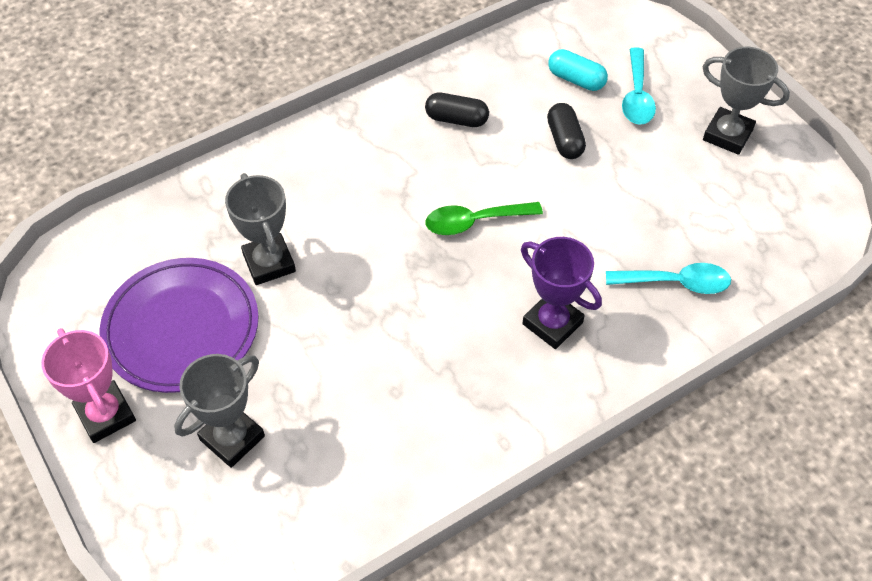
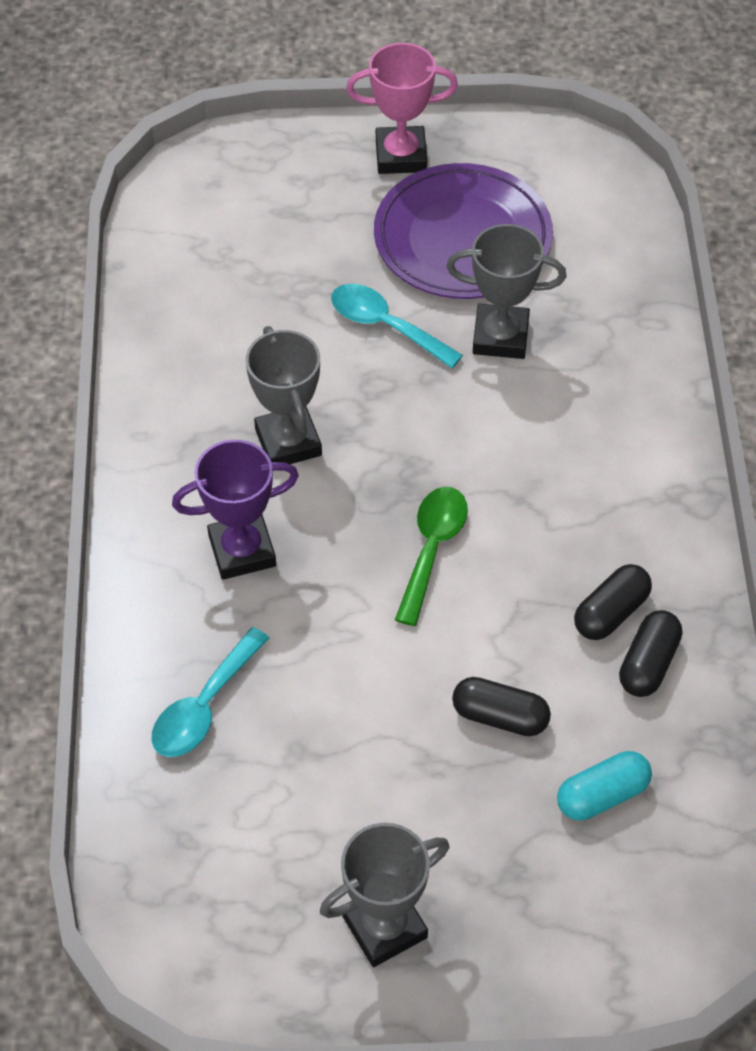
camera: 120 degrees right, 0 degrees up
(232, 438) = (307, 234): grey trophy -> grey trophy (288, 442)
(478, 91) = (648, 663): none -> black capsule
(637, 96) = (525, 854): turquoise spoon -> turquoise spoon (385, 326)

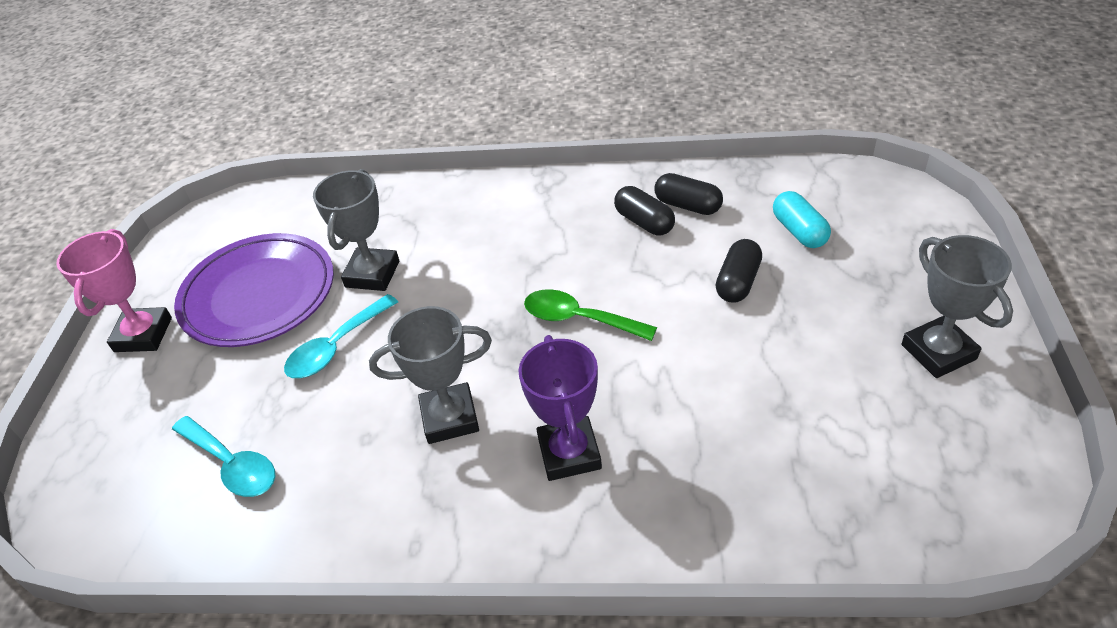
camera: 80 degrees left, 10 degrees down
(204, 706) = (743, 481): turquoise spoon -> turquoise spoon (232, 465)

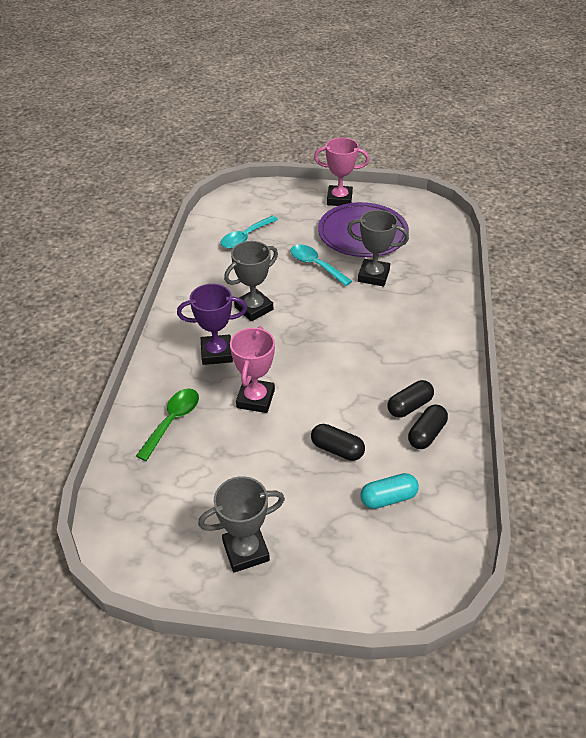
camera: 90 degrees right, 0 degrees up
(450, 418) = (254, 308): grey trophy -> grey trophy turned 60 degrees clockwise
(579, 319) = (317, 364): green spoon -> green spoon (172, 421)
(666, 382) = (255, 399): none -> pink trophy

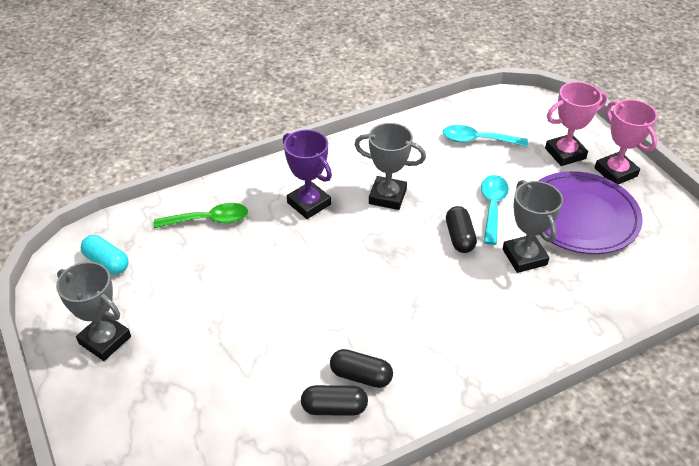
camera: 55 degrees right, 0 degrees up
(255, 399) = (276, 257): pink trophy -> pink trophy (565, 153)
(337, 449) = (260, 346): black capsule -> black capsule (459, 237)
(388, 498) = (229, 414): turquoise capsule -> turquoise capsule (107, 262)

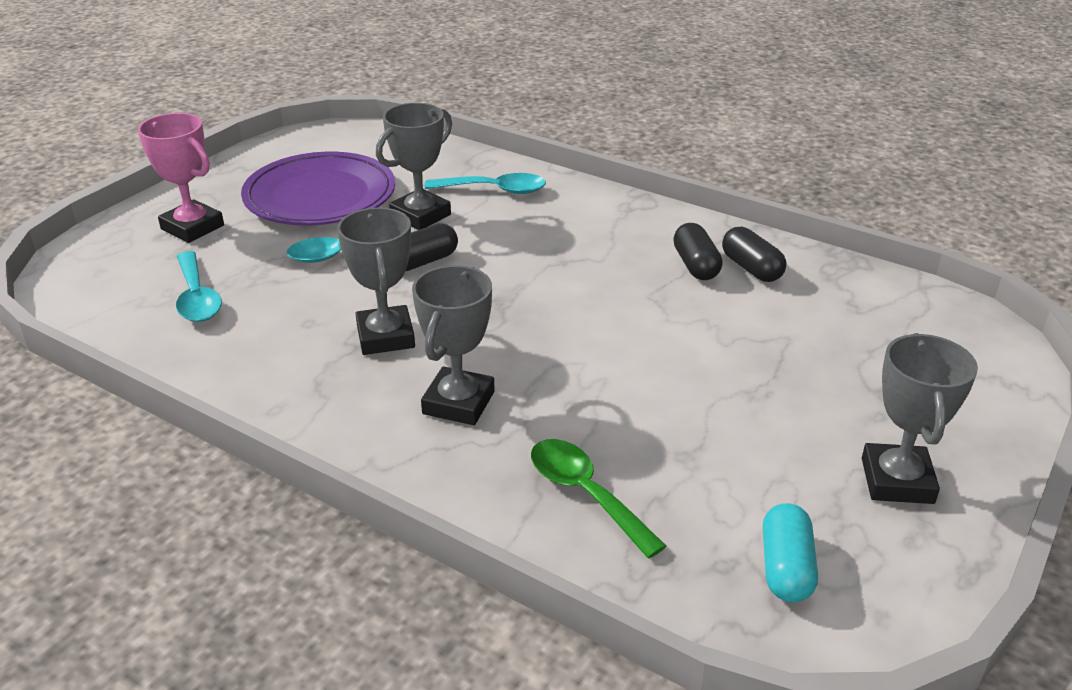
camera: 120 degrees left, 10 degrees down
(309, 203) = (458, 403): purple trophy -> grey trophy
(544, 312) = (494, 190): none -> turquoise spoon
(615, 172) = (215, 190): pink trophy -> none

